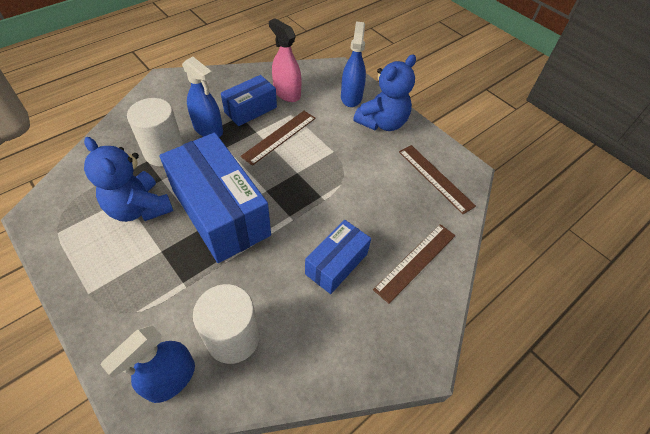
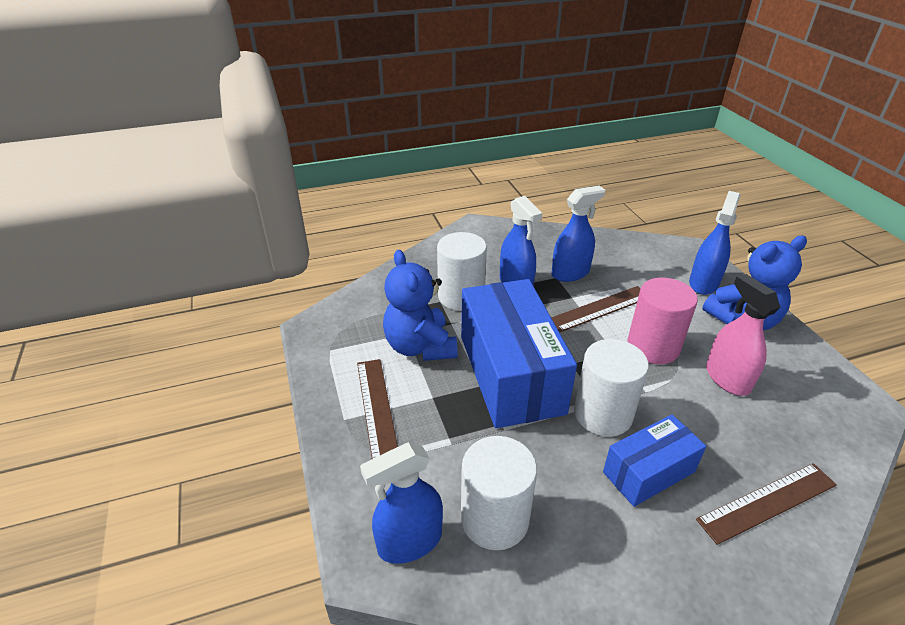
camera: 25 degrees right, 15 degrees down
(250, 109) = (570, 273): blue box -> blue spray bottle
(287, 93) = (619, 264): pink spray bottle -> pink spray bottle (727, 378)
(297, 227) = (603, 414): none -> white cylinder
(323, 161) = (653, 347): none -> pink cylinder
(435, 178) = (813, 403): brown ruler -> brown ruler (376, 409)

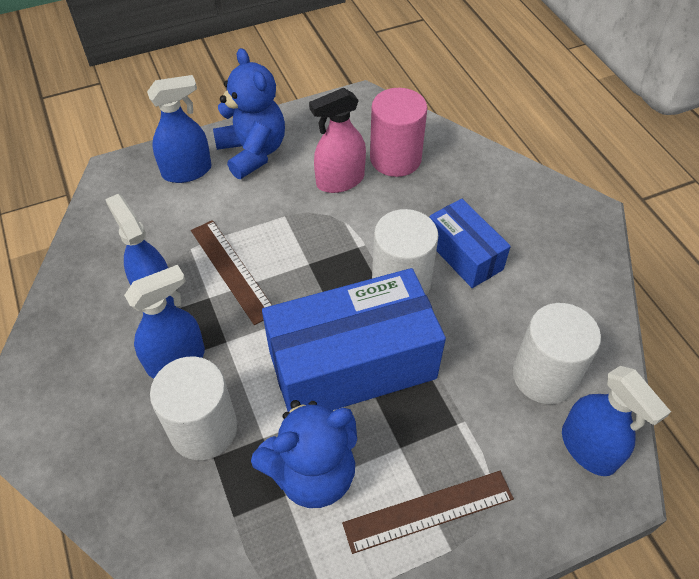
camera: 95 degrees left, 15 degrees up
(653, 347) = (298, 230): pink cylinder -> pink cylinder (395, 159)
(703, 283) = (187, 171): blue spray bottle -> blue spray bottle turned 135 degrees clockwise
(767, 502) = (476, 184): brown ruler -> none

